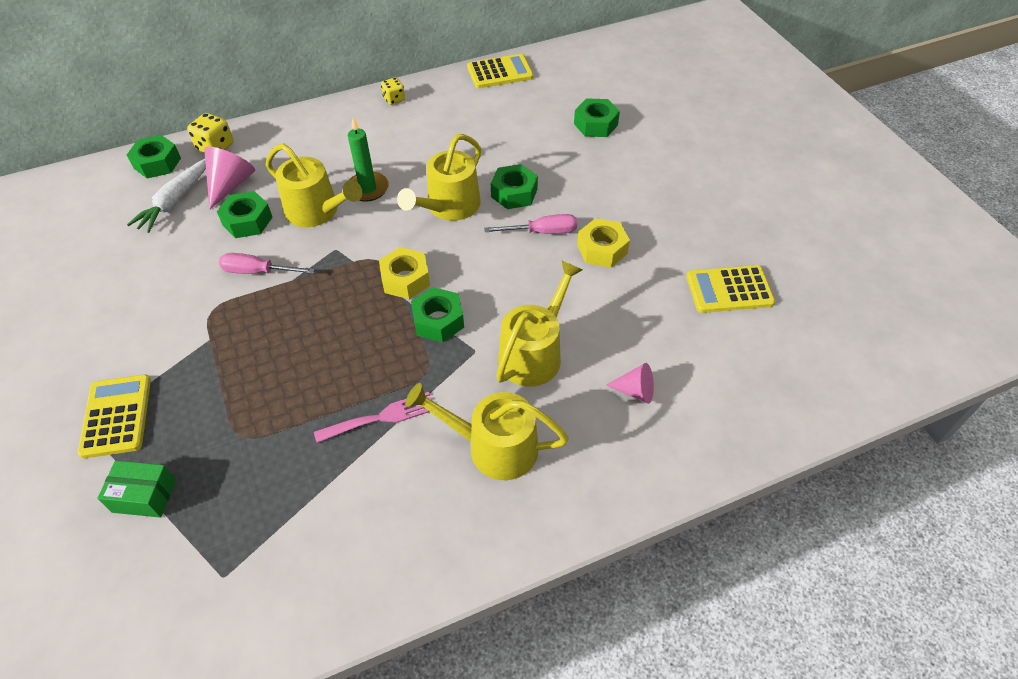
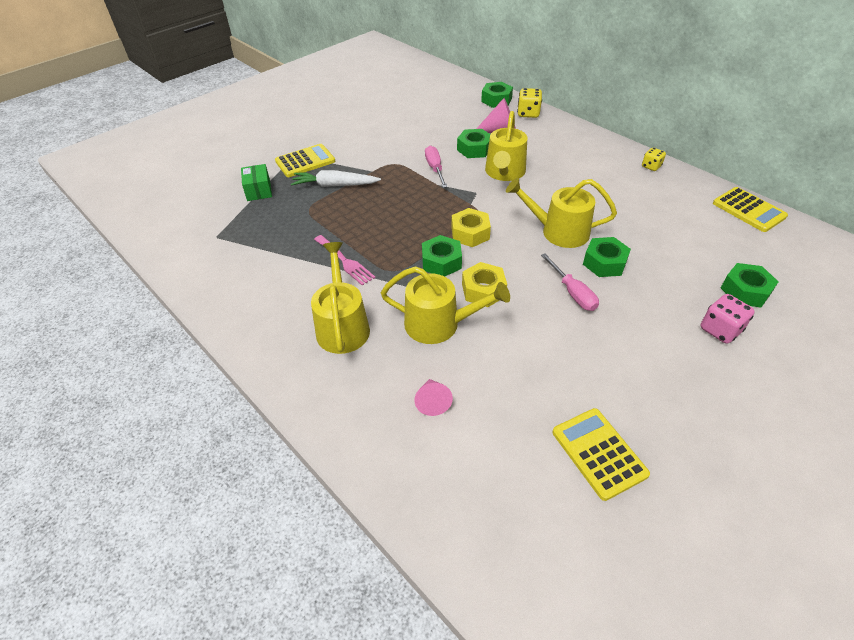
camera: 70 degrees right, 5 degrees down
(175, 201) = (470, 118): white carrot -> white carrot (335, 185)
(368, 189) = (544, 186): green candle -> none
(602, 249) = (581, 338): yellow nut -> yellow nut (483, 290)
(631, 159) = (720, 330): none -> pink dice

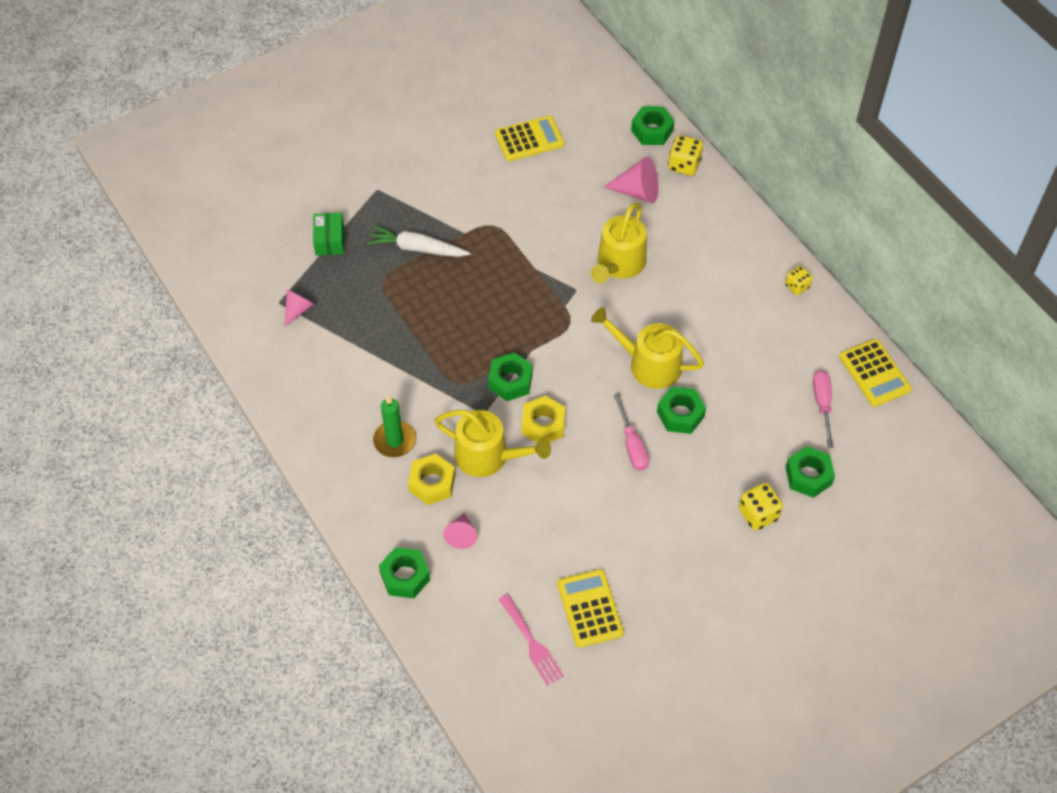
camera: 10 degrees right, 10 degrees up
(234, 239) = (298, 310): none -> pink cone
(305, 161) = (388, 202): yellow calculator -> yellow calculator (529, 139)
(342, 326) = (394, 440): yellow watering can -> green candle
(345, 261) = (410, 362): pink fork -> pink fork (532, 643)
(435, 169) = (539, 243): pink screwdriver -> pink screwdriver (822, 404)
(470, 233) = (551, 348): yellow nut -> yellow nut (432, 483)
(474, 149) = (595, 218): green nut -> green nut (405, 576)
(720, 330) = (758, 514): pink dice -> yellow dice

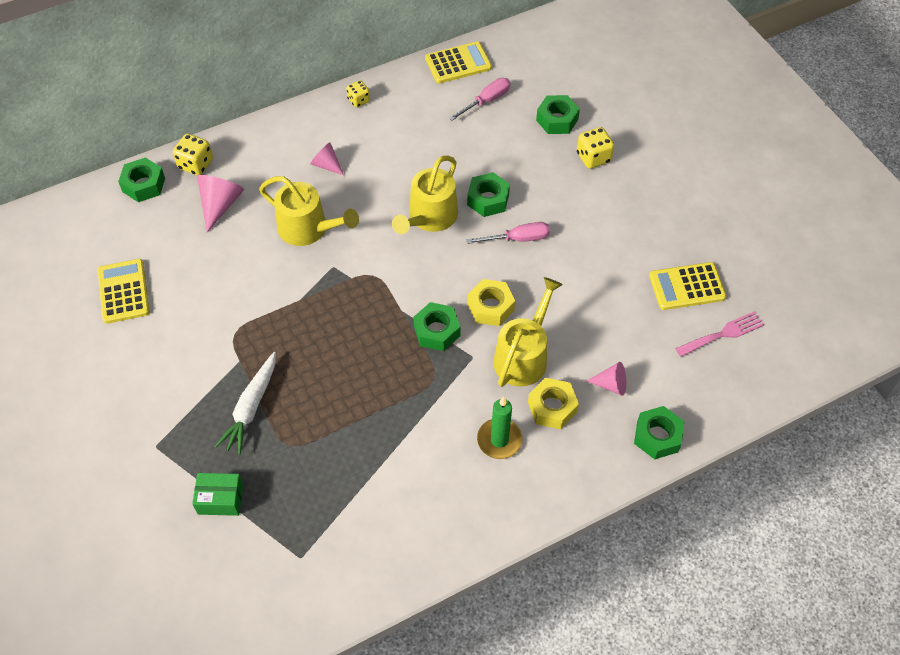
camera: 85 degrees left, 0 degrees up
(298, 310) = (315, 535): pink cone -> pink cone (326, 165)
(822, 404) = (486, 101): pink screwdriver -> pink screwdriver turned 135 degrees clockwise

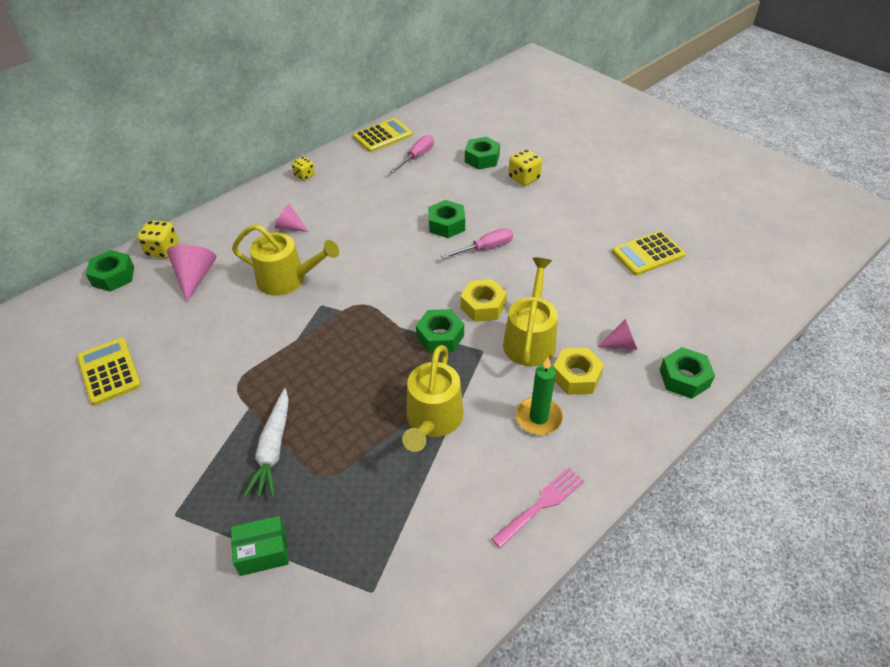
camera: 15 degrees left, 10 degrees down
(430, 217) = (399, 248): yellow watering can -> yellow watering can (433, 420)
(723, 334) = (697, 282): pink fork -> pink fork (541, 504)

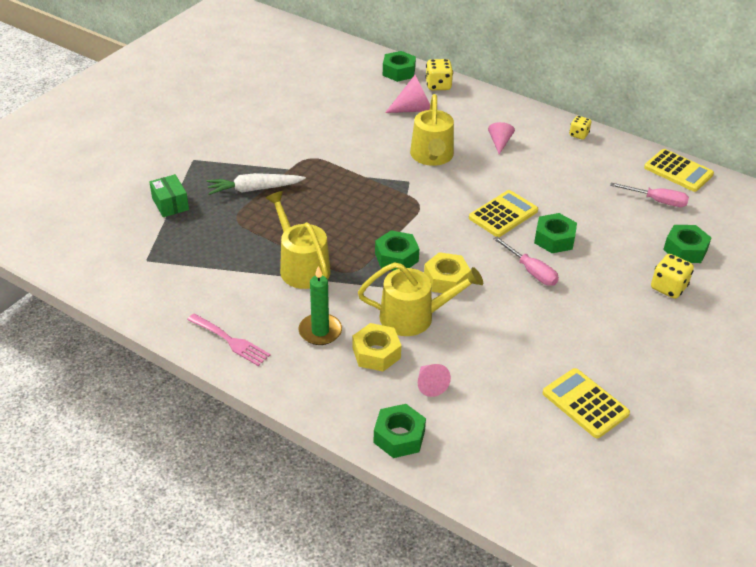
camera: 75 degrees right, 5 degrees down
(109, 371) = (304, 98): yellow calculator -> yellow calculator (503, 214)
(433, 420) = (301, 267): yellow watering can -> yellow watering can turned 60 degrees clockwise

